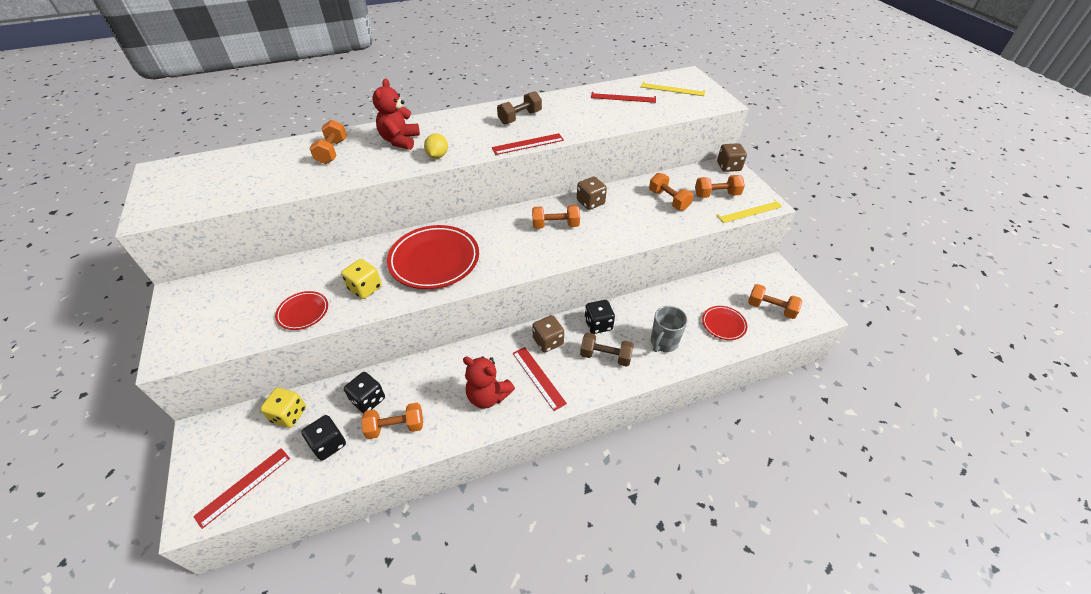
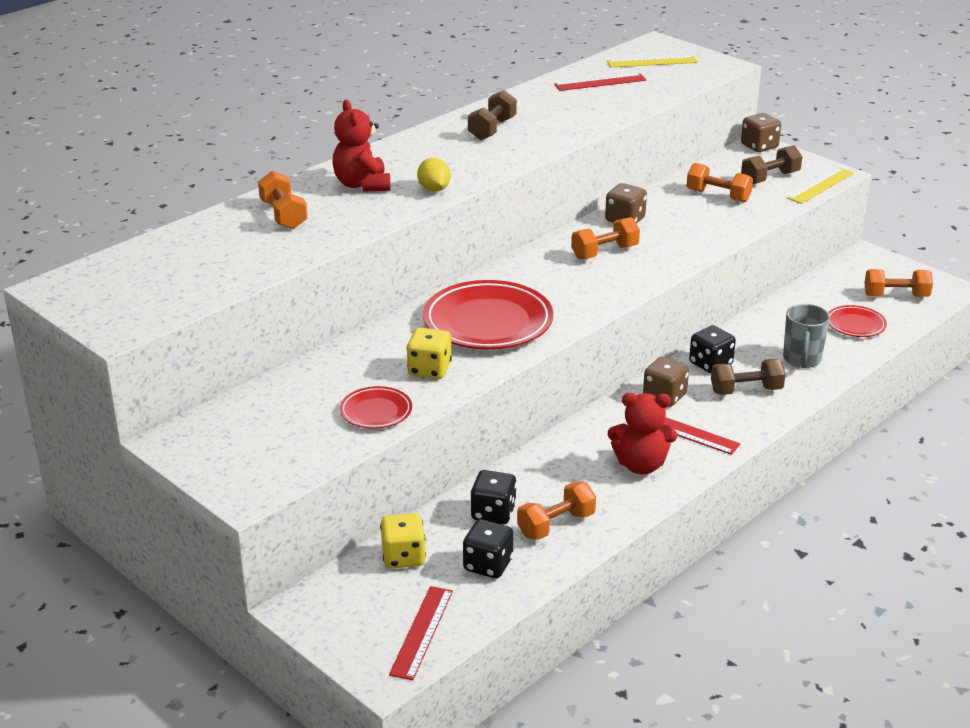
camera: 25 degrees left, 15 degrees down
(528, 144) = (535, 154): red ruler -> none
(716, 195) = (770, 178): orange dumbbell -> brown dumbbell

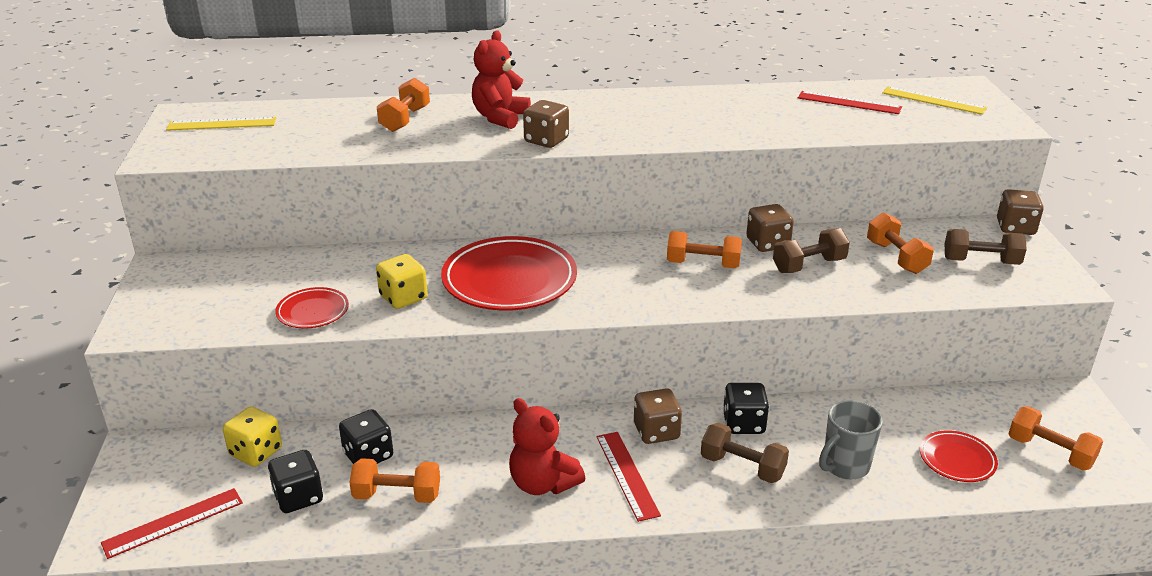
camera: 40 degrees right, 0 degrees up
(434, 189) = (546, 140): yellow lemon -> brown dice
(492, 129) = (680, 110): brown dumbbell -> brown dumbbell (809, 265)
(820, 185) = (1030, 290): yellow ruler -> yellow ruler (222, 124)

